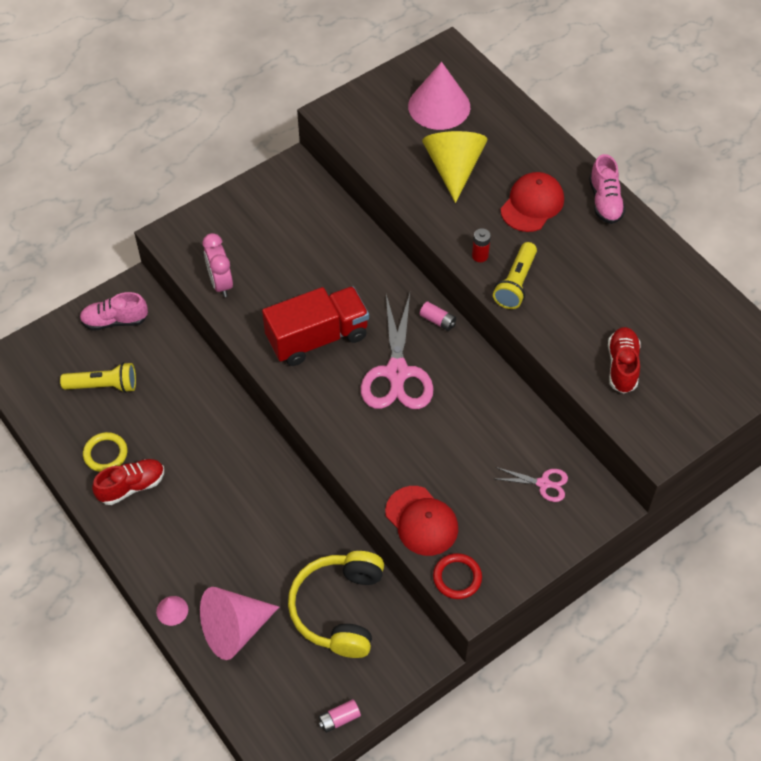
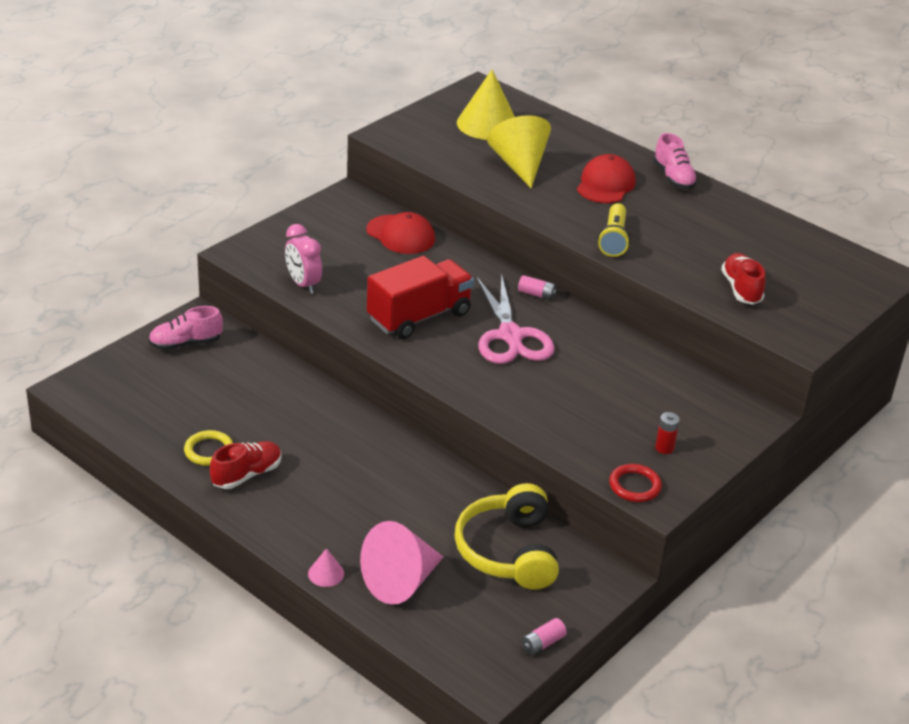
camera: 15 degrees left, 20 degrees down
(103, 386) = (189, 396): yellow flashlight -> none
(421, 521) = (580, 446): red cap -> red cap (400, 235)
(439, 106) = (487, 124): pink cone -> yellow cone
(480, 256) = (570, 223): red battery -> red battery (664, 448)
(543, 483) = (691, 405): pink scissors -> none

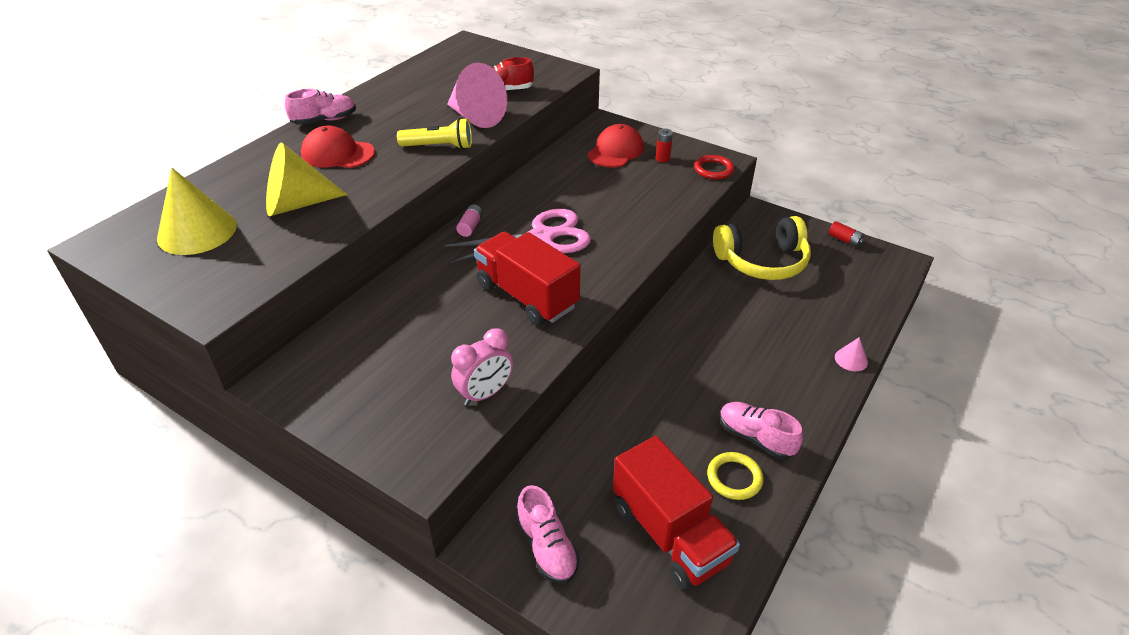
camera: 95 degrees left, 5 degrees up
(171, 404) = (669, 533): none -> red truck
(246, 475) = (755, 438): red shoe -> pink shoe
(400, 235) = (369, 326): red cap -> red cap (616, 151)
(401, 581) = (831, 314): pink cone -> pink cone (476, 117)
(542, 643) = (844, 240): pink battery -> red battery

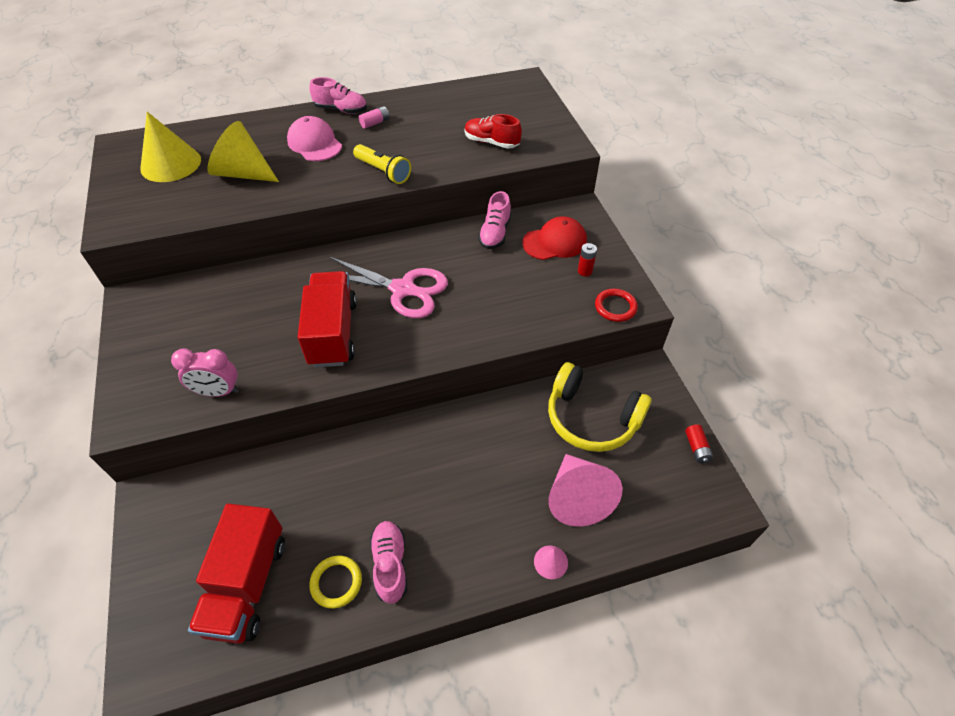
camera: 40 degrees right, 10 degrees up
(337, 153) = (314, 143): red cap -> pink cap
(470, 226) = (367, 250): pink battery -> pink battery (375, 123)
(476, 117) = (441, 157): pink cone -> pink cone (577, 497)
(547, 547) = (173, 528): pink shoe -> pink shoe (495, 233)

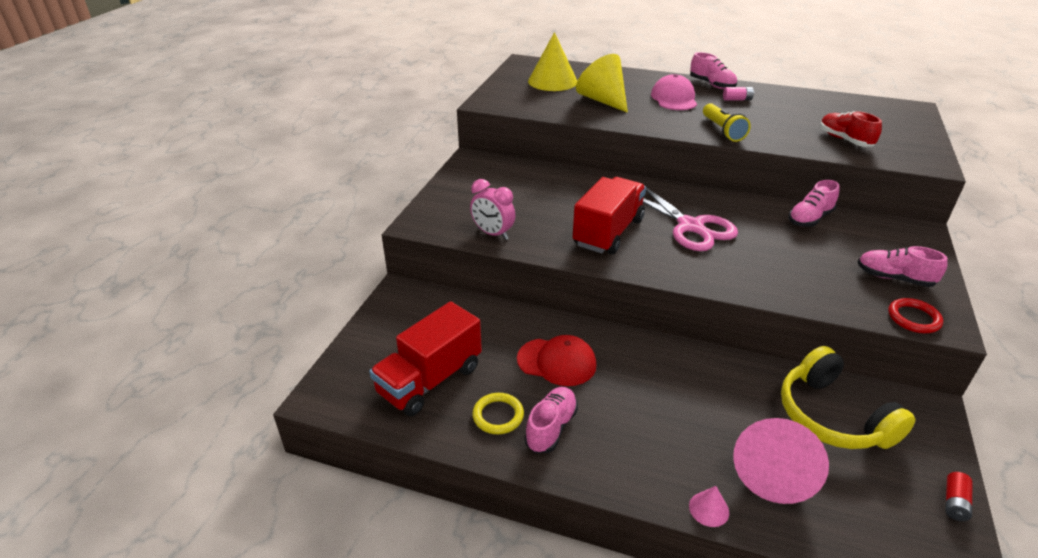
camera: 35 degrees right, 15 degrees down
(555, 242) = (873, 245): red cap -> red cap (557, 362)
(584, 271) = (894, 278): red battery -> pink shoe

